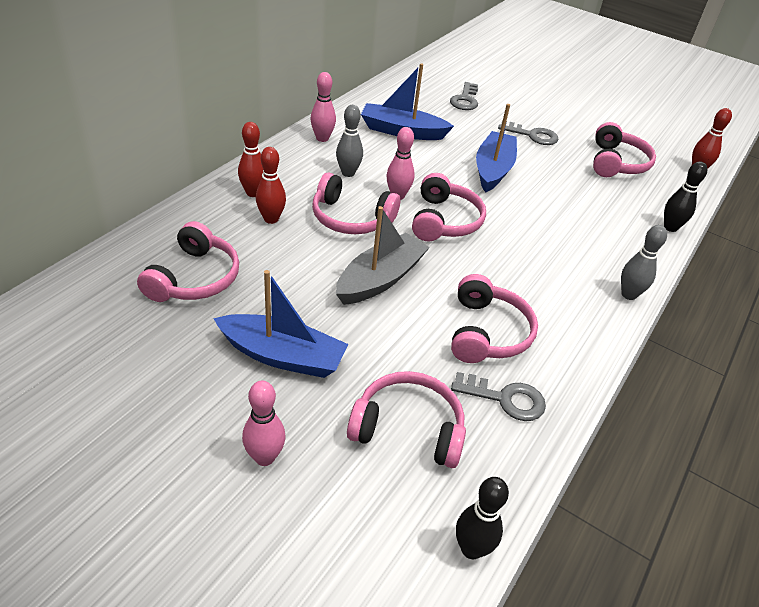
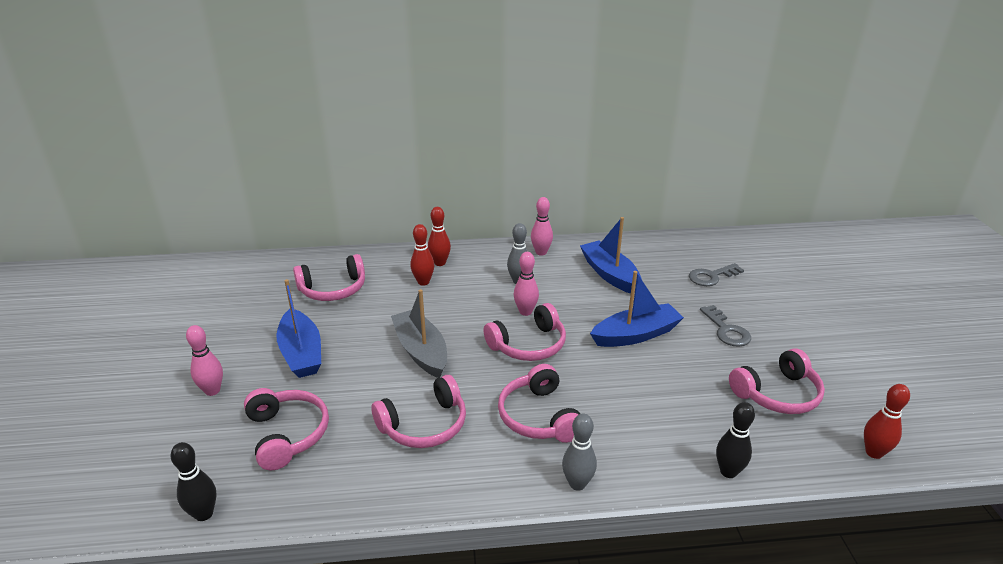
camera: 55 degrees right, 10 degrees down
(351, 218) = (469, 307): pink headphones -> pink headphones (539, 416)
(380, 279) = (421, 351): grey boat -> grey boat turned 120 degrees counterclockwise
(505, 399) = (362, 466): grey key -> none

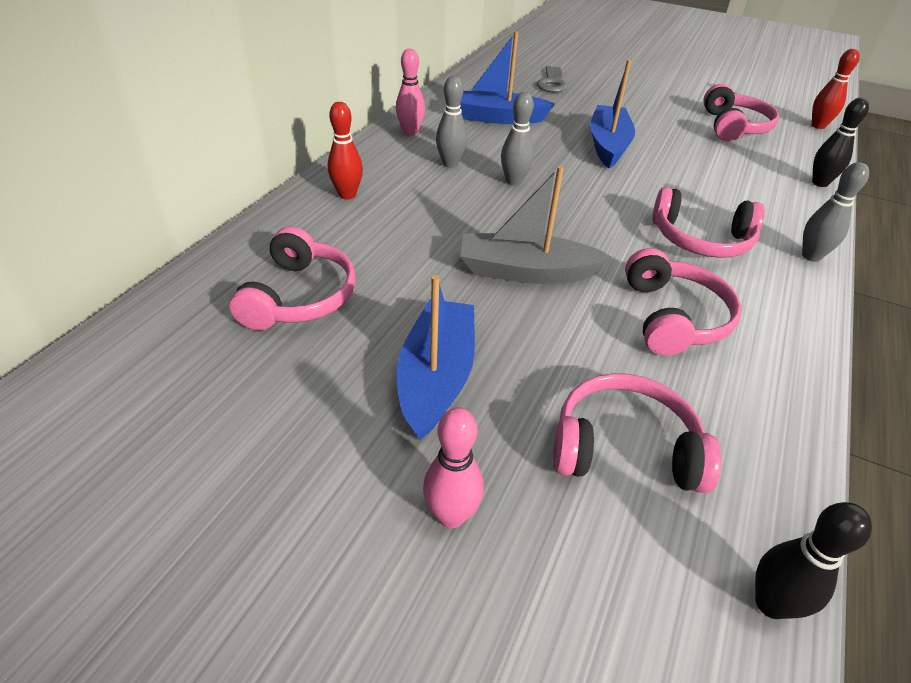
camera: 60 degrees left, 10 degrees up
(301, 353) = (436, 377): blue boat -> blue boat turned 90 degrees counterclockwise
(423, 282) = (376, 220): red bowling pin -> none
(525, 312) = (514, 181): pink bowling pin -> grey bowling pin
(528, 345) = (575, 201): pink headphones -> none
(726, 330) = (635, 109): grey key -> none

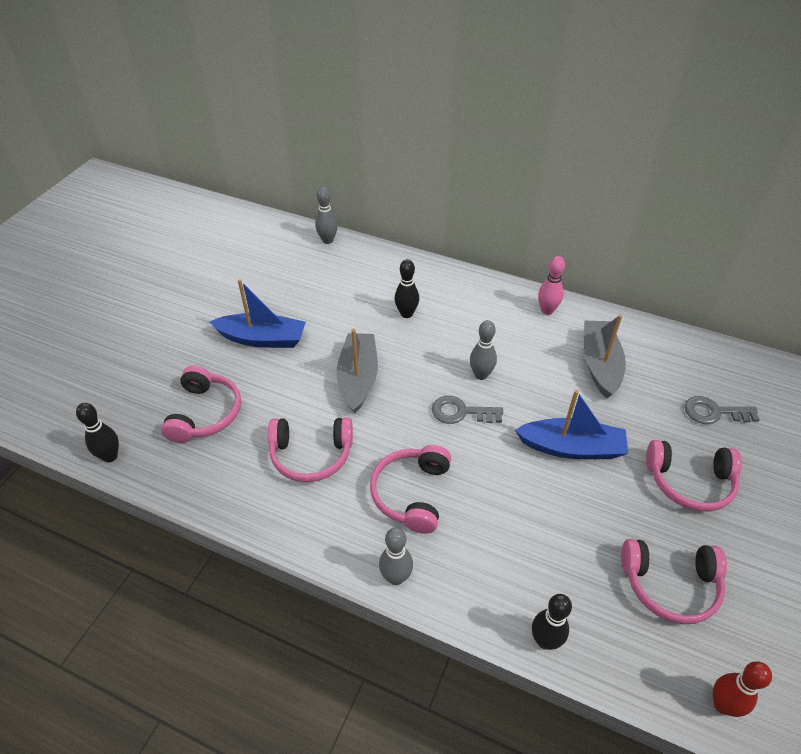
camera: 90 degrees right, 5 degrees up
(299, 296) = (328, 281): pink headphones -> pink headphones (689, 482)
(347, 195) = (439, 287): red bowling pin -> none
(398, 224) = (406, 314): none -> black bowling pin
(450, 164) = (499, 336): grey bowling pin -> grey bowling pin (327, 240)
(451, 515) = (178, 347): pink bowling pin -> none
(496, 118) = (599, 364): blue boat -> grey boat
(574, 199) = (461, 412): none -> grey key

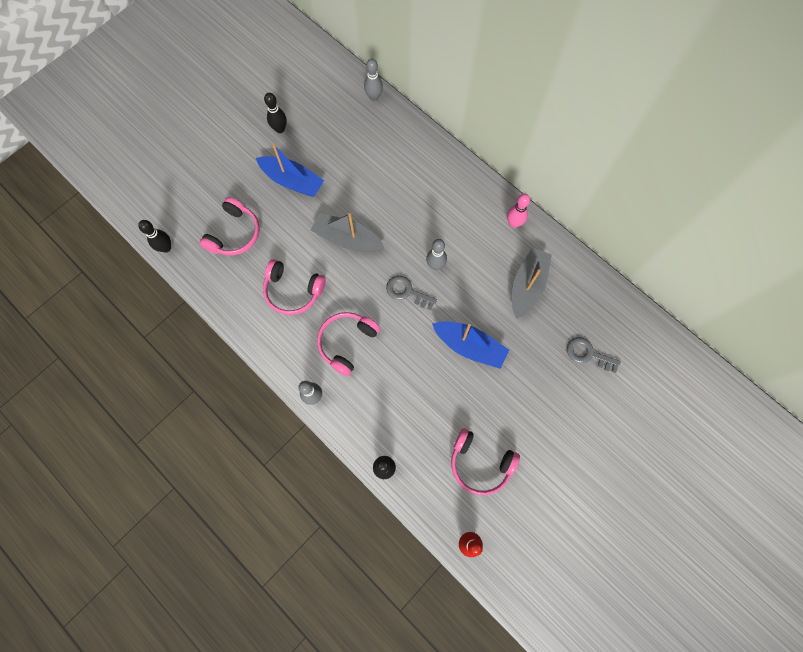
camera: 20 degrees right, 25 degrees up
(358, 378) = (347, 239): grey boat -> grey boat turned 90 degrees counterclockwise
(406, 314) = (405, 192): black bowling pin -> black bowling pin (280, 129)
(689, 482) = (536, 400): pink headphones -> none

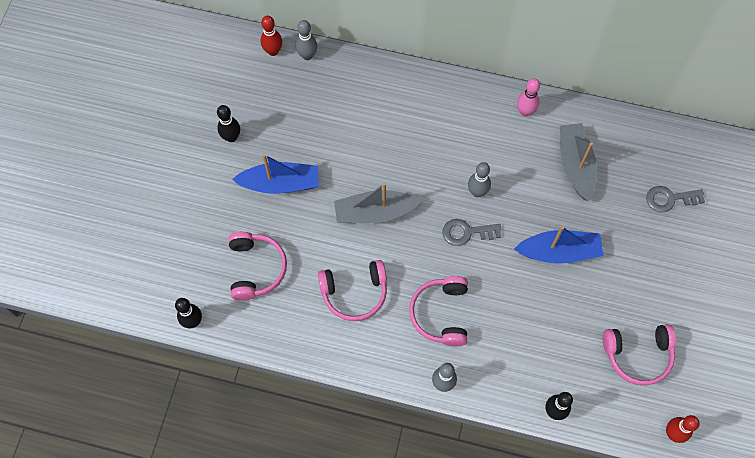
camera: 30 degrees left, 5 degrees down
(351, 81) = (273, 51): none -> red bowling pin

